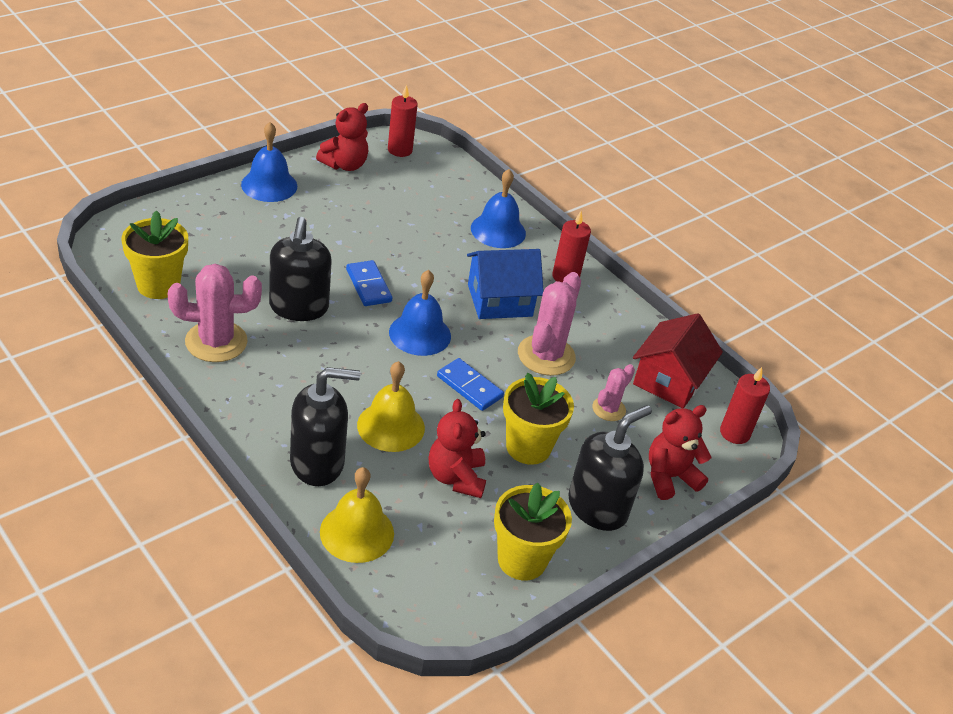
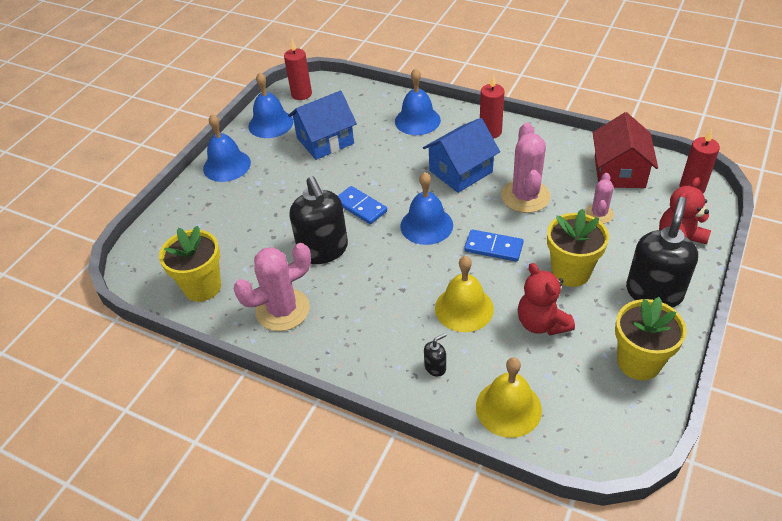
camera: 15 degrees left, 5 degrees up
(318, 463) = (435, 367): black soap dispenser -> black soap dispenser, size x0.42
(345, 165) = (270, 123): red teddy bear -> blue bell
(386, 206) = (325, 141): none -> blue house

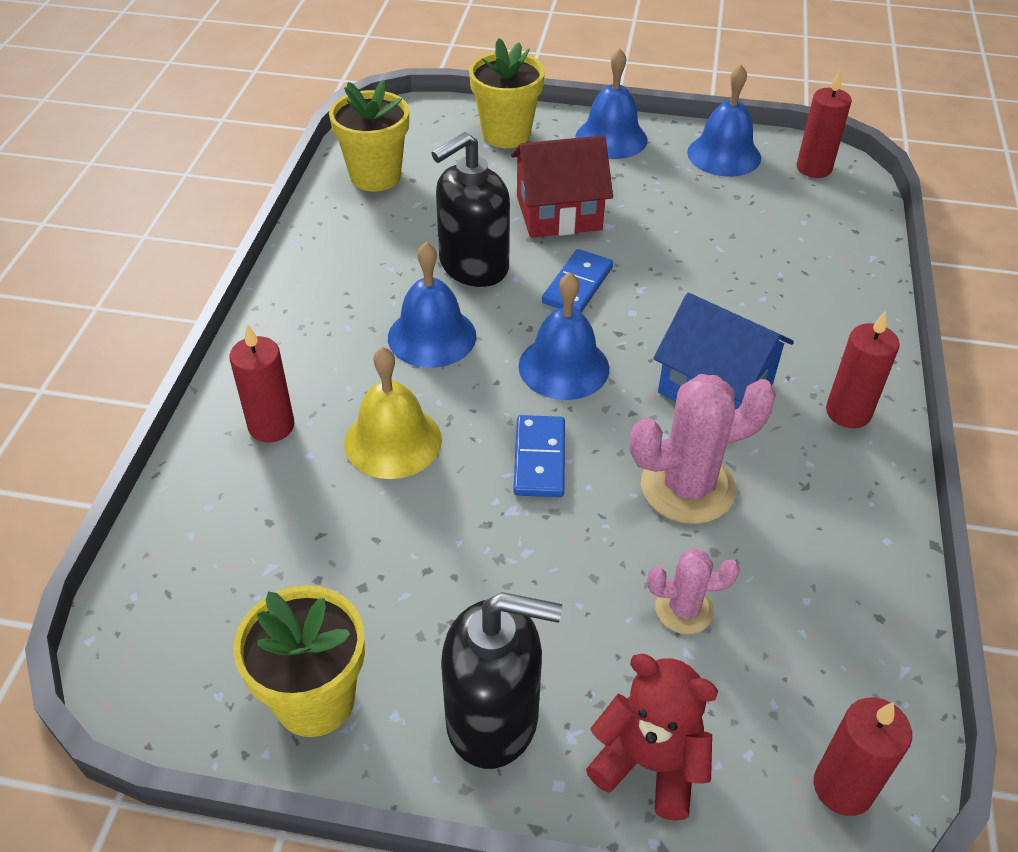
camera: 70 degrees right, 0 degrees up
(282, 310) = (351, 253): pink cactus -> none
(325, 141) = (713, 217): blue house -> none
(417, 120) = (825, 310): blue bell -> blue bell (432, 336)
(435, 367) = (271, 426): black soap dispenser -> red candle
(508, 408) = (203, 523): yellow bell -> none
(541, 323) = (381, 546): red teddy bear -> none
(570, 272) = (511, 576): yellow flower pot -> yellow flower pot (506, 134)
(619, 172) = (831, 637): red house -> red house (558, 213)

